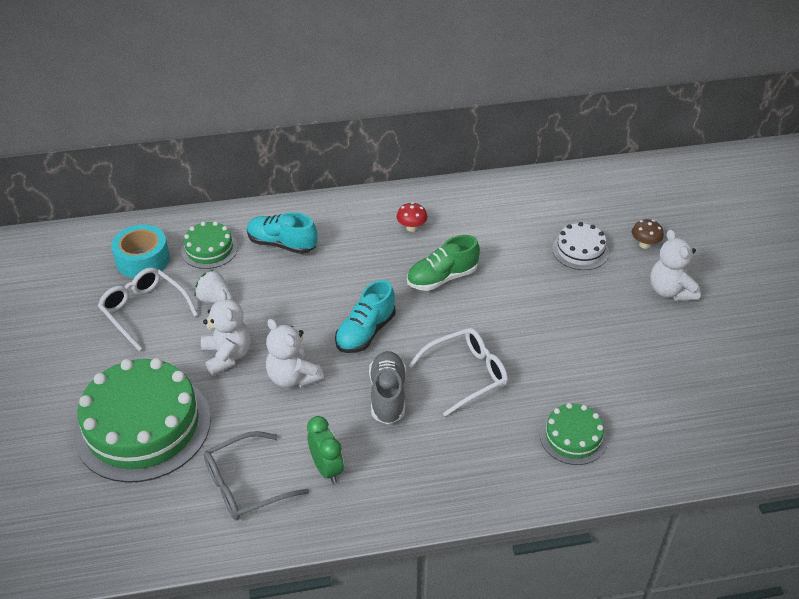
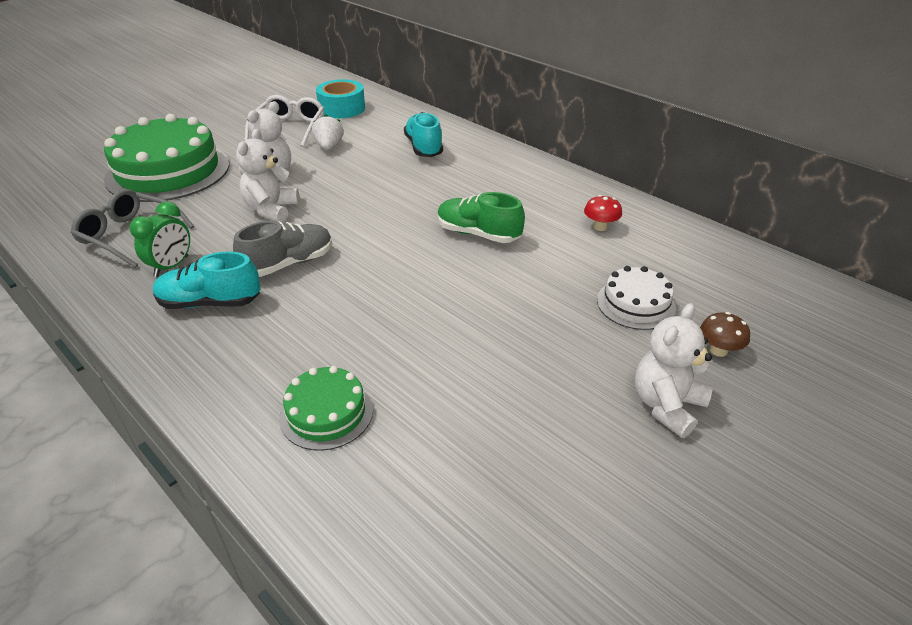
camera: 55 degrees right, 5 degrees down
(209, 249) = (382, 125): green cake -> none
(365, 332) = (360, 222): turquoise shoe -> turquoise shoe (210, 303)
(411, 227) = (524, 194): red mushroom -> red mushroom (600, 227)
(465, 375) = (357, 298): white glasses -> none

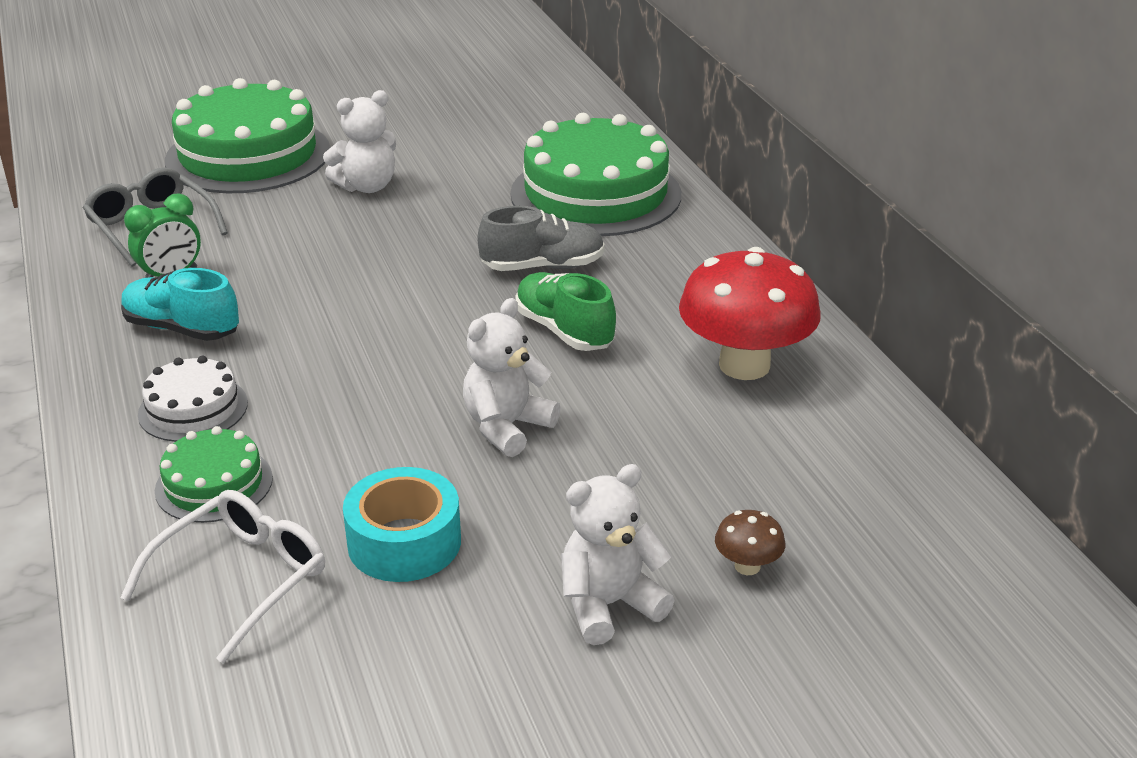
camera: 25 degrees right, 5 degrees down
(271, 209) = (331, 234): white teddy bear -> white teddy bear (507, 427)
(289, 128) = (437, 127): white glasses -> white glasses (241, 580)
(289, 263) = (301, 307): grey shoe -> grey shoe (543, 266)
(329, 147) = (468, 165): white strawberry -> none
(342, 108) = (530, 112): turquoise tape -> turquoise tape (404, 542)
(424, 148) = (595, 194): turquoise shoe -> green cake
(600, 227) = (744, 365): red mushroom -> red mushroom, size x2.38
(635, 304) = (692, 477): white cake -> white cake (193, 408)

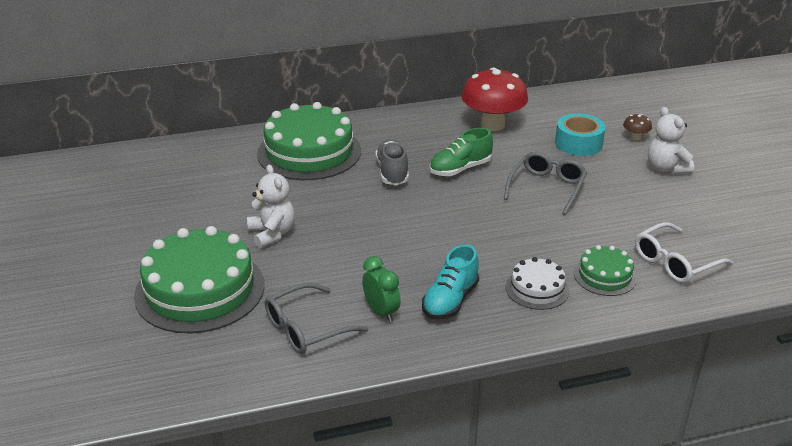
camera: 85 degrees left, 0 degrees up
(241, 580) = (675, 262): white glasses -> white glasses turned 75 degrees counterclockwise
(404, 542) = (638, 217): turquoise tape -> turquoise tape (578, 143)
(507, 427) = (546, 188): white teddy bear -> grey glasses

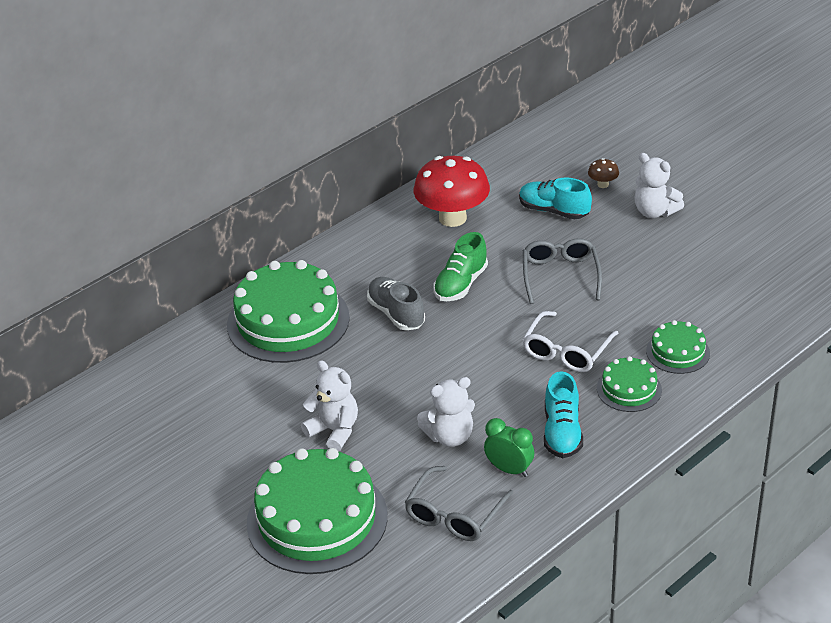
camera: 25 degrees left, 5 degrees up
(355, 270) = (450, 436): none -> white teddy bear
(537, 289) = (629, 389): white cake -> green cake
(578, 143) = (553, 211): turquoise tape -> turquoise shoe
(675, 262) = (728, 313): white glasses -> white glasses (567, 351)

